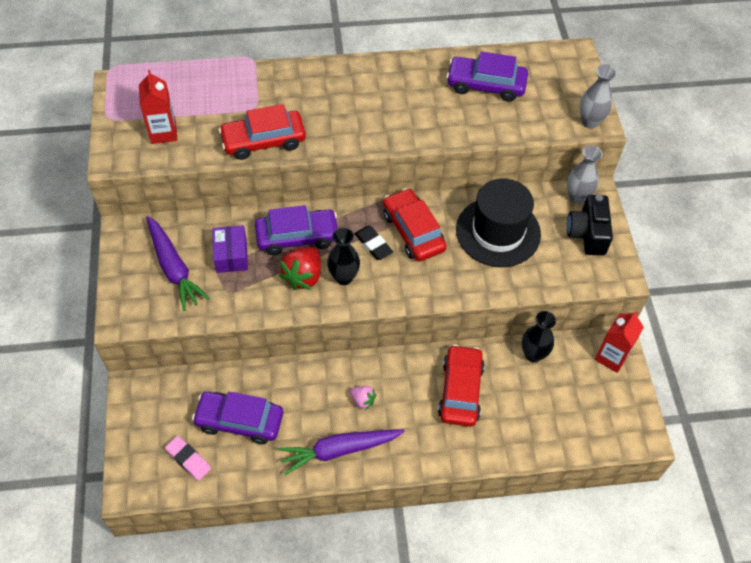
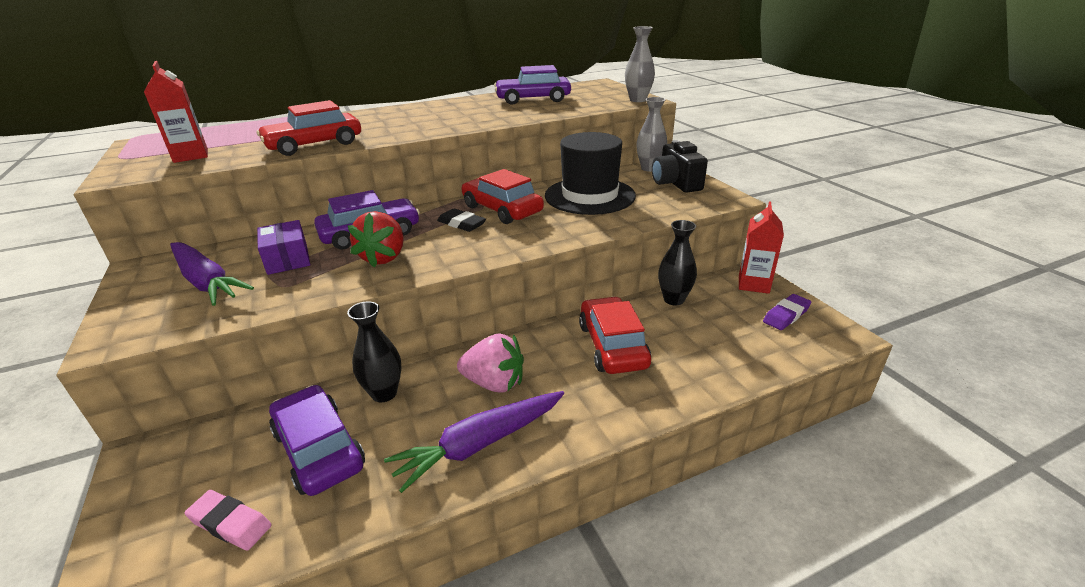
camera: 15 degrees left, 25 degrees down
(239, 421) = (319, 449): purple car -> purple car turned 60 degrees clockwise
(343, 277) = (434, 249): black vase -> black vase (384, 393)
(362, 400) = (494, 383): pink strawberry -> pink strawberry, size x1.79
(613, 402) = (786, 315): none -> purple eraser

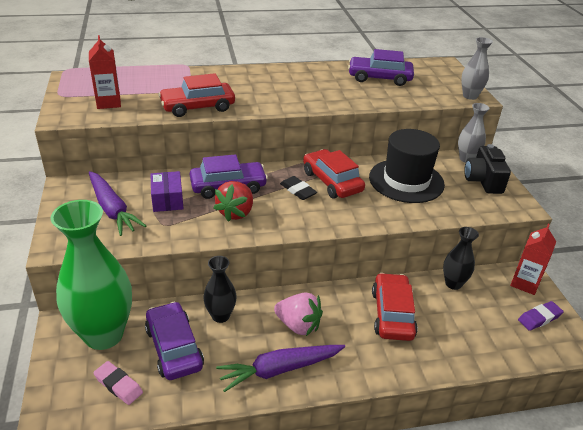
camera: 10 degrees right, 5 degrees up
(207, 454) = (104, 335): none -> green vase

